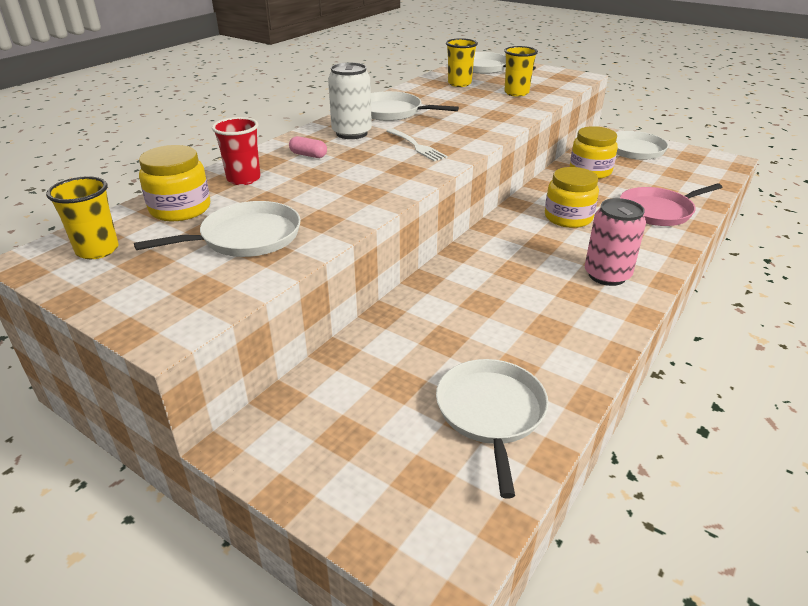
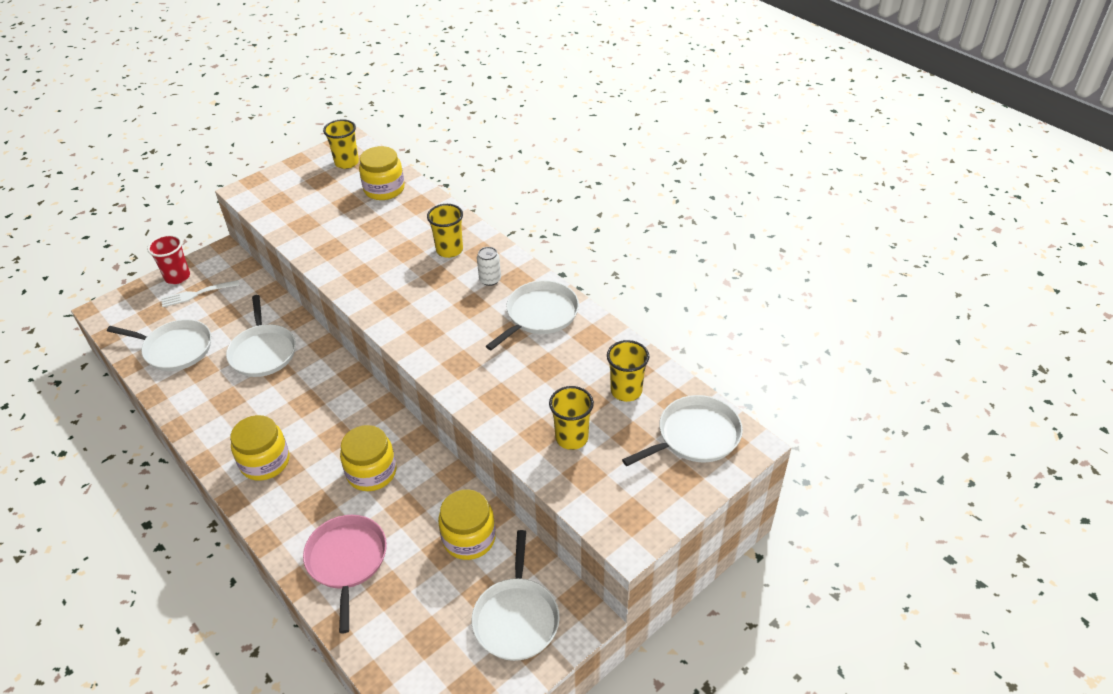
camera: 105 degrees right, 10 degrees up
(243, 179) = (419, 216): red cup -> red cup (177, 277)
(246, 237) = (326, 216): white pan -> white pan (263, 352)
(308, 155) = (449, 250): pink capsule -> yellow cup
(352, 133) = (490, 280): white can -> white can, size x0.57
(416, 146) = (439, 317): white fork -> white fork (197, 294)
(607, 275) = (265, 462): pink can -> yellow jar

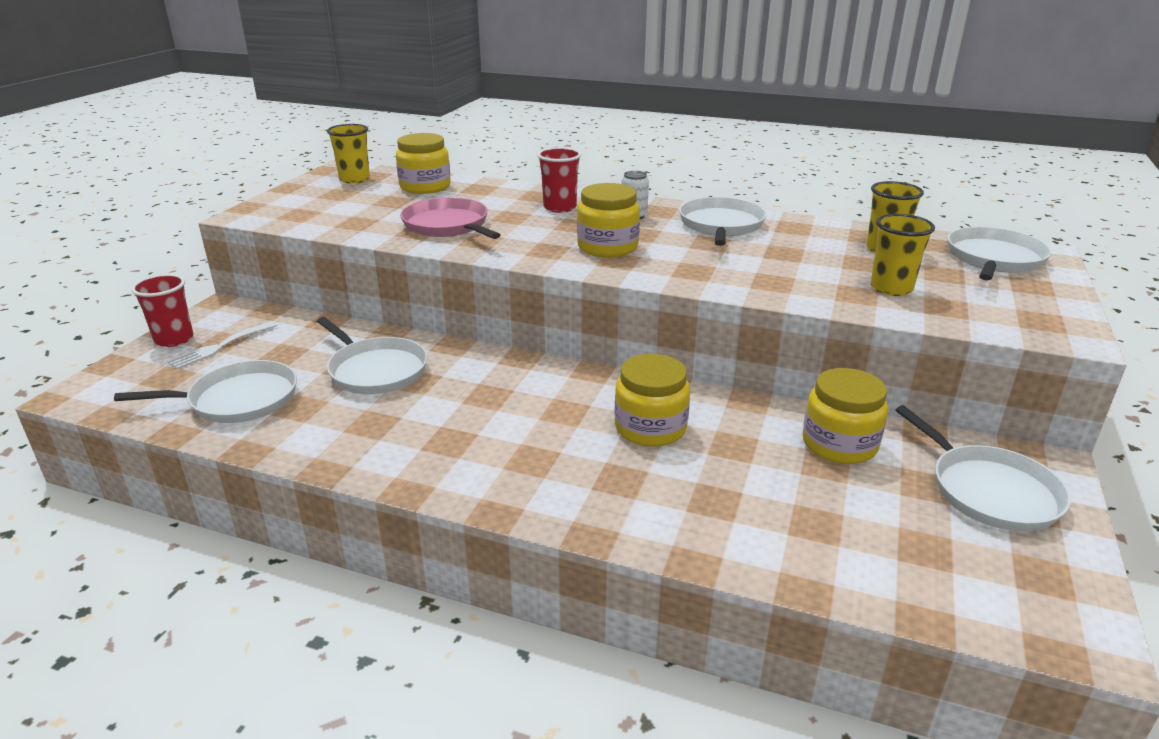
camera: 30 degrees left, 15 degrees down
(265, 462) = (497, 462): yellow jar -> yellow jar (607, 247)
(347, 561) = (728, 516): pink pan -> pink pan (448, 225)
(449, 250) = (560, 208): yellow cup -> red cup

